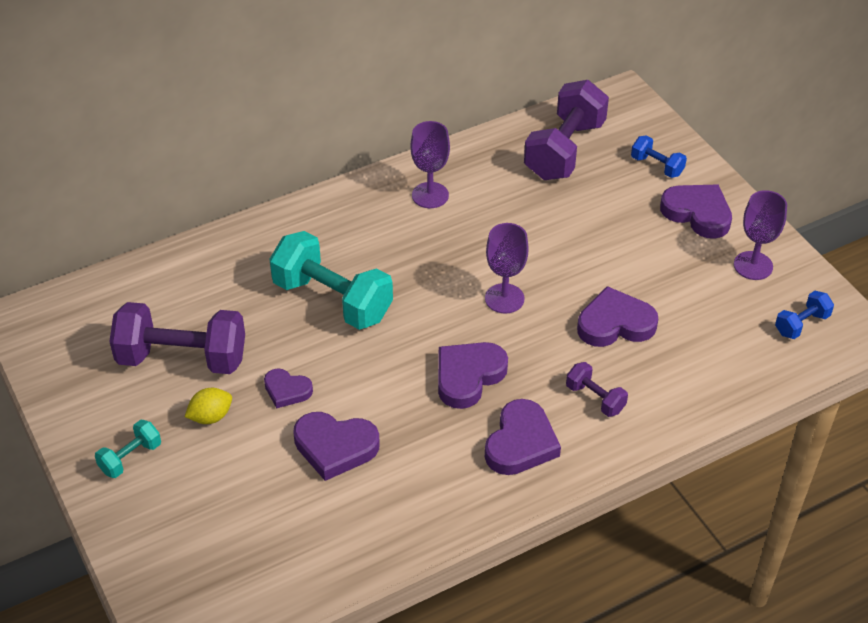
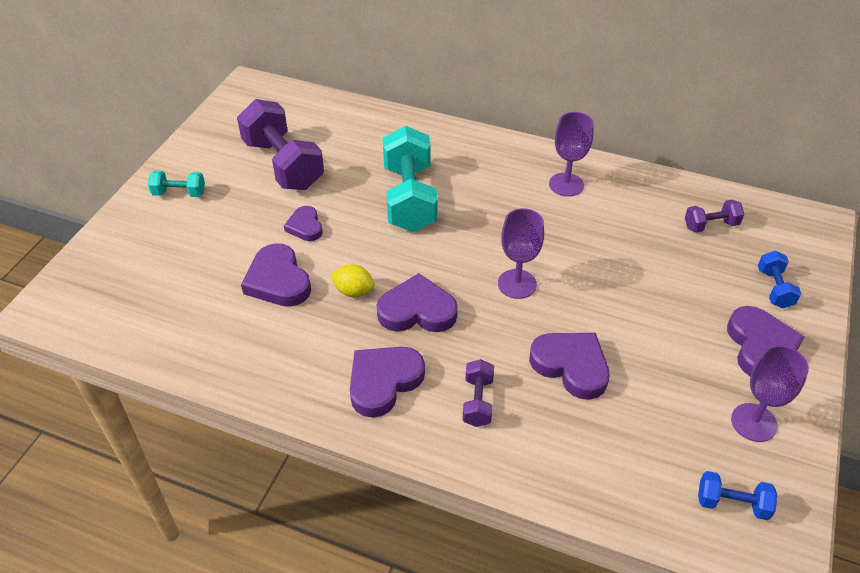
camera: 50 degrees right, 0 degrees up
(211, 416) = (247, 206): yellow lemon -> yellow lemon (354, 291)
(520, 443) = (383, 382): purple heart -> purple heart turned 150 degrees clockwise
(564, 150) = (710, 225): purple dumbbell -> purple dumbbell, size x0.48

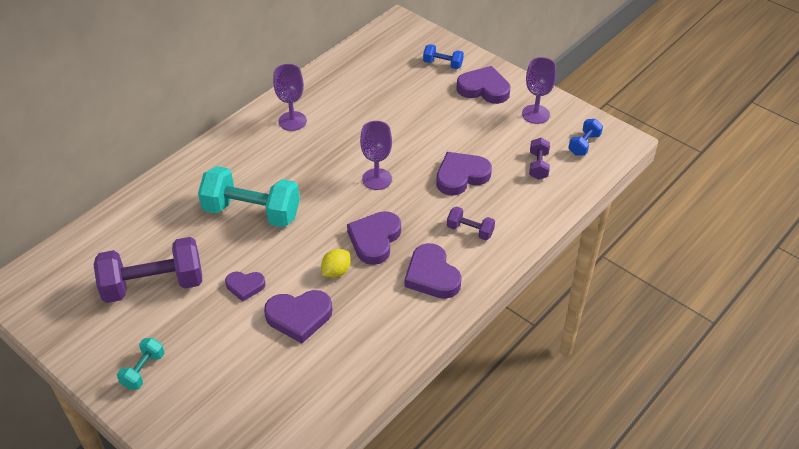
camera: 70 degrees left, 0 degrees up
(710, 225) = (375, 68): purple dumbbell -> purple dumbbell (538, 166)

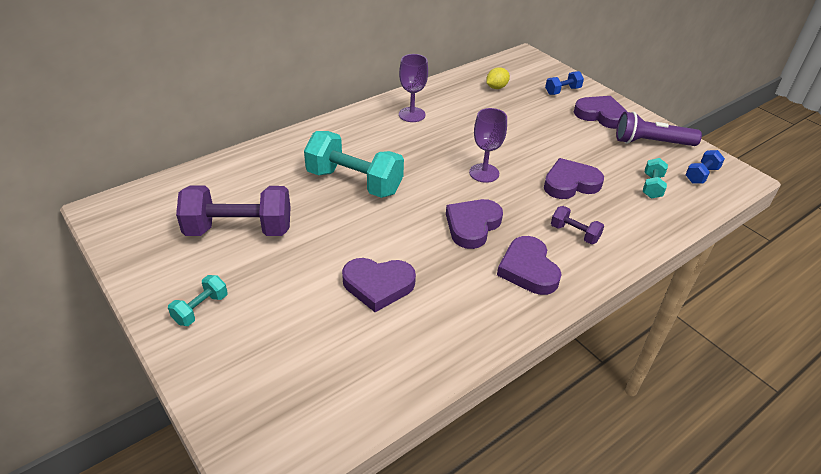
camera: 10 degrees right, 5 degrees down
(245, 286) = (330, 246): purple heart -> none
(336, 272) = (426, 249): yellow lemon -> yellow lemon (496, 87)
(442, 64) = (562, 91): blue dumbbell -> blue dumbbell turned 60 degrees counterclockwise
(535, 114) = (651, 142): purple goblet -> purple flashlight
(538, 166) = (652, 186): purple dumbbell -> turquoise dumbbell

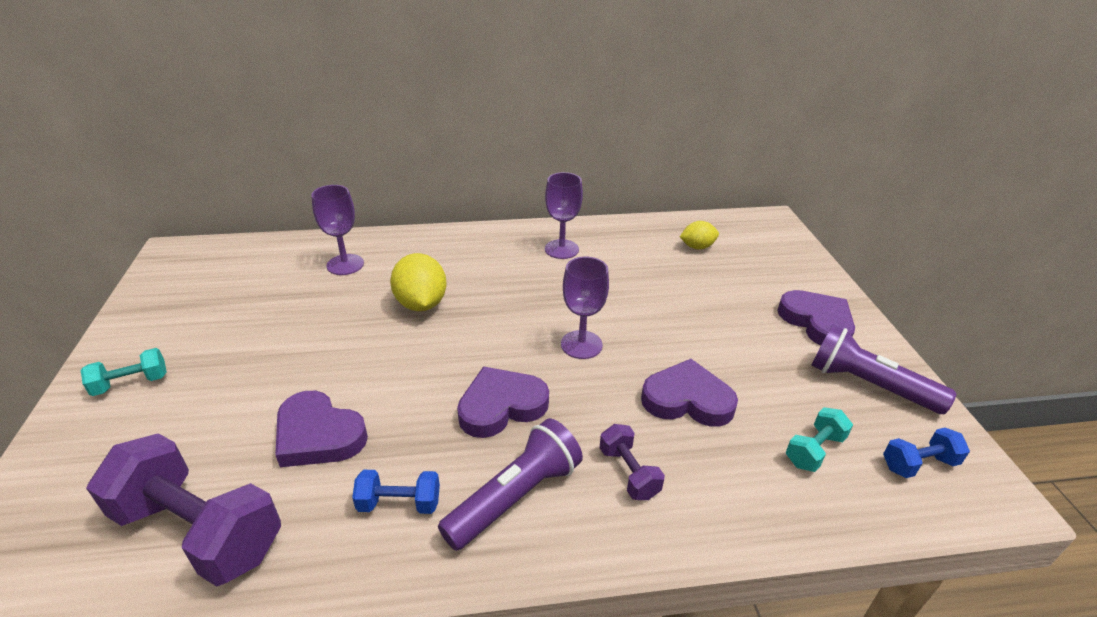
camera: 30 degrees right, 5 degrees down
(239, 230) = (257, 314): purple dumbbell -> purple dumbbell (200, 531)
(266, 173) = (345, 264): none -> purple goblet
(354, 182) = (421, 304): turquoise dumbbell -> yellow lemon
(528, 269) = (515, 497): purple heart -> purple flashlight
(562, 91) = (786, 275): blue dumbbell -> blue dumbbell (399, 503)

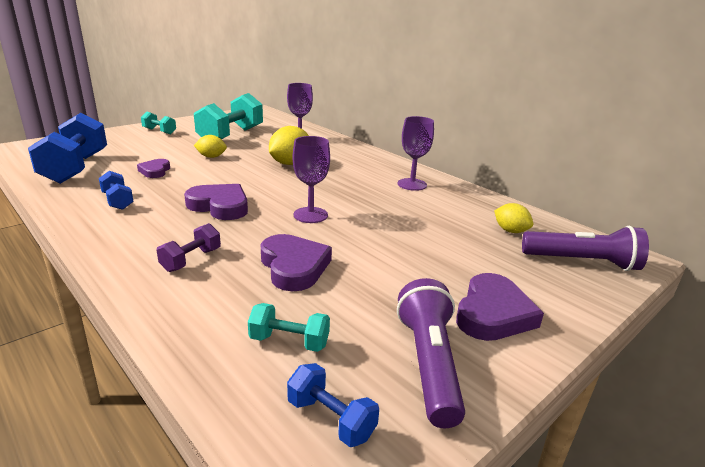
camera: 55 degrees right, 10 degrees down
(200, 531) = (76, 168): purple dumbbell -> blue dumbbell
(255, 316) = (231, 136): none -> turquoise dumbbell
(318, 435) = (155, 171): purple heart -> purple heart, size x0.60
(322, 362) = (211, 157): none -> yellow lemon
(515, 497) = (142, 229): purple flashlight -> purple flashlight (582, 262)

